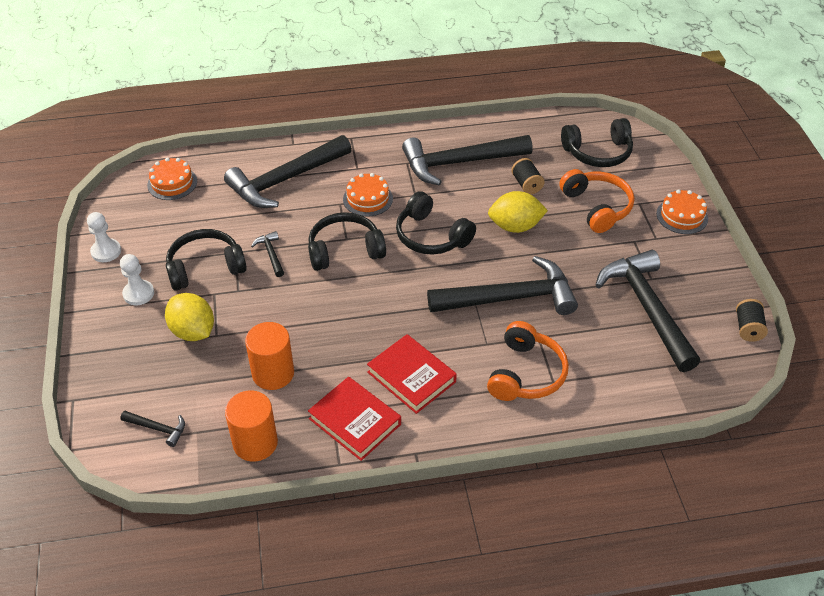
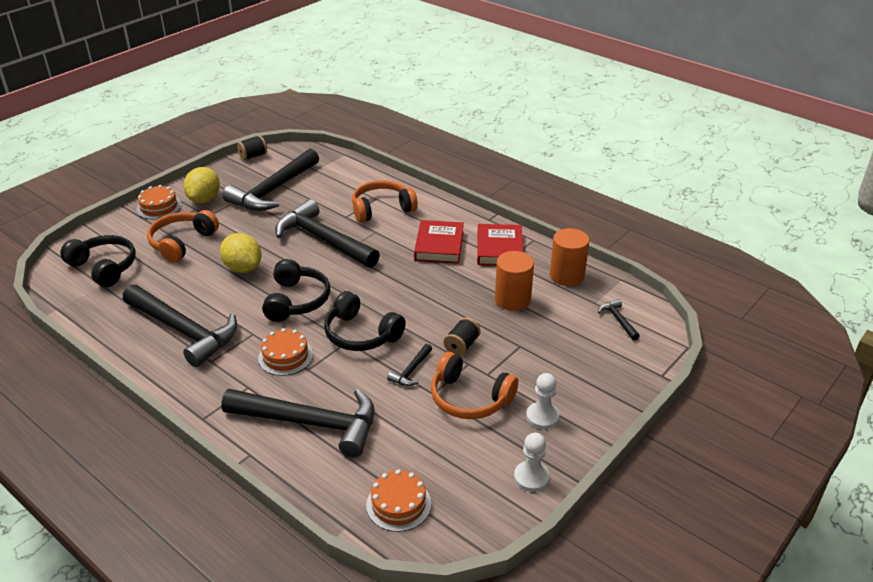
camera: 130 degrees left, 10 degrees down
(193, 331) = (533, 359): yellow lemon -> yellow lemon (204, 199)
(205, 267) = (469, 398): black headphones -> orange headphones
(526, 184) = (183, 284): black spool -> black spool (461, 346)

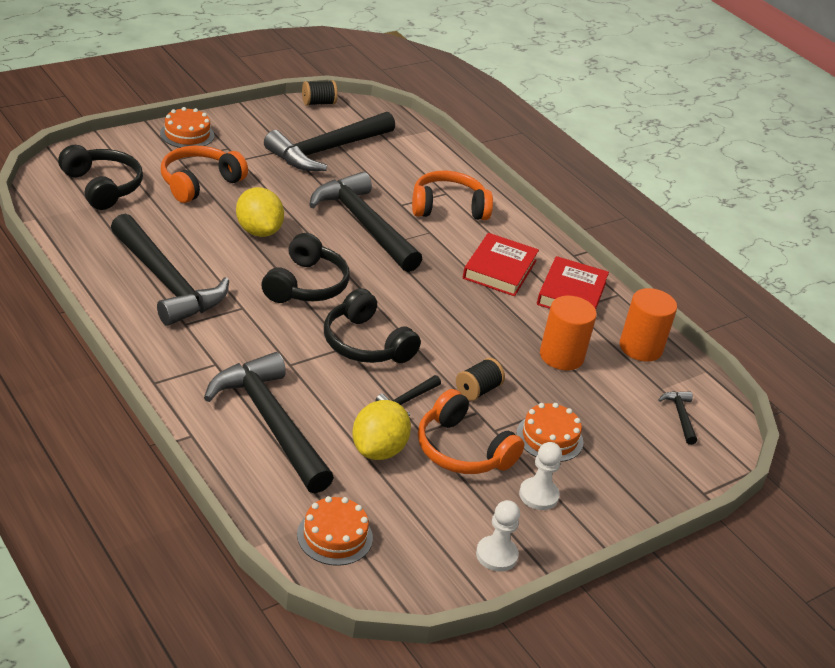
camera: 10 degrees right, 0 degrees up
(204, 199) = (242, 139): yellow lemon -> yellow lemon (378, 450)
(285, 356) = (270, 343): orange cake -> orange cake (549, 438)
(310, 423) = (270, 422): black hammer -> black hammer turned 150 degrees counterclockwise

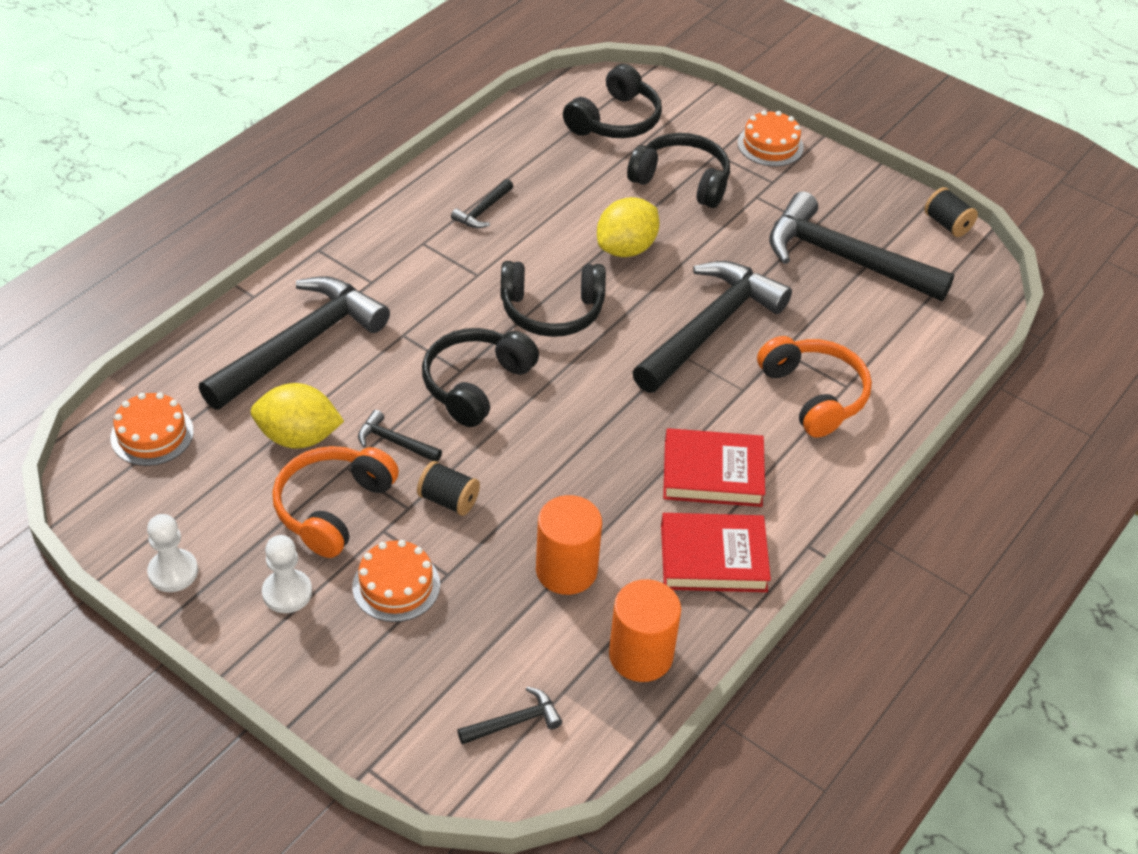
camera: 75 degrees right, 10 degrees up
(166, 282) = (483, 211): black hammer -> black hammer, size x0.42
(199, 183) = (682, 181): orange headphones -> black headphones

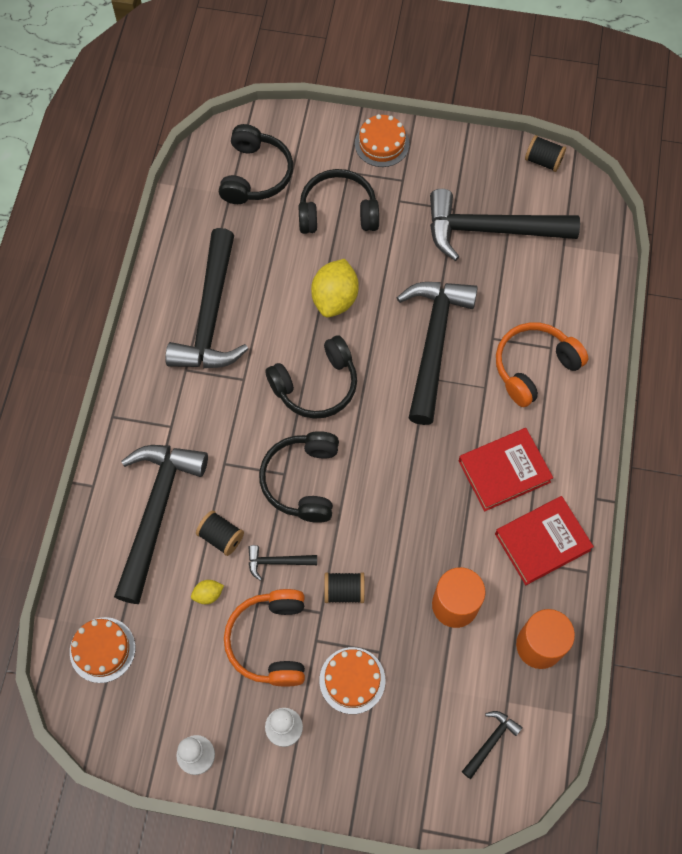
camera: 25 degrees left, 20 degrees up
(298, 437) = (208, 594): yellow lemon -> yellow lemon, size x0.47
(351, 394) = (221, 537): none -> black spool
(483, 211) = (211, 315): black hammer -> black hammer, size x2.41
(814, 395) = (534, 367): orange headphones -> orange headphones turned 75 degrees counterclockwise

